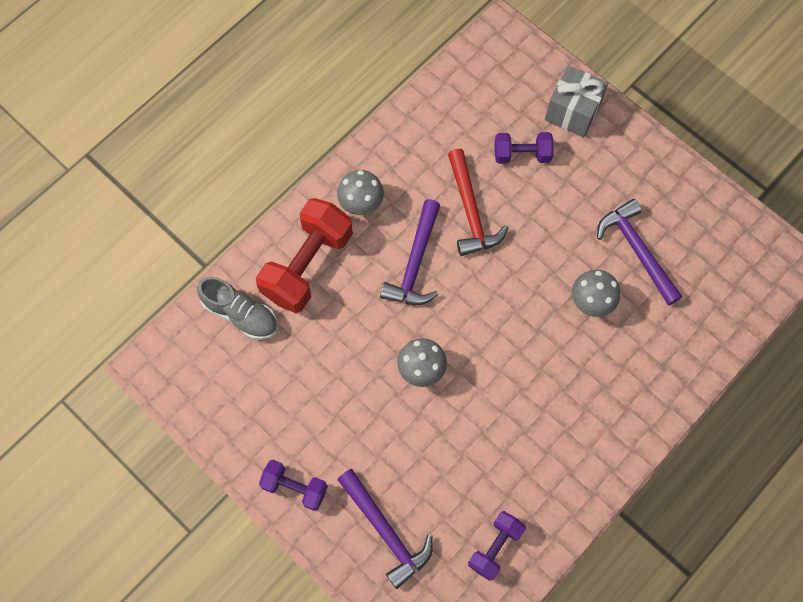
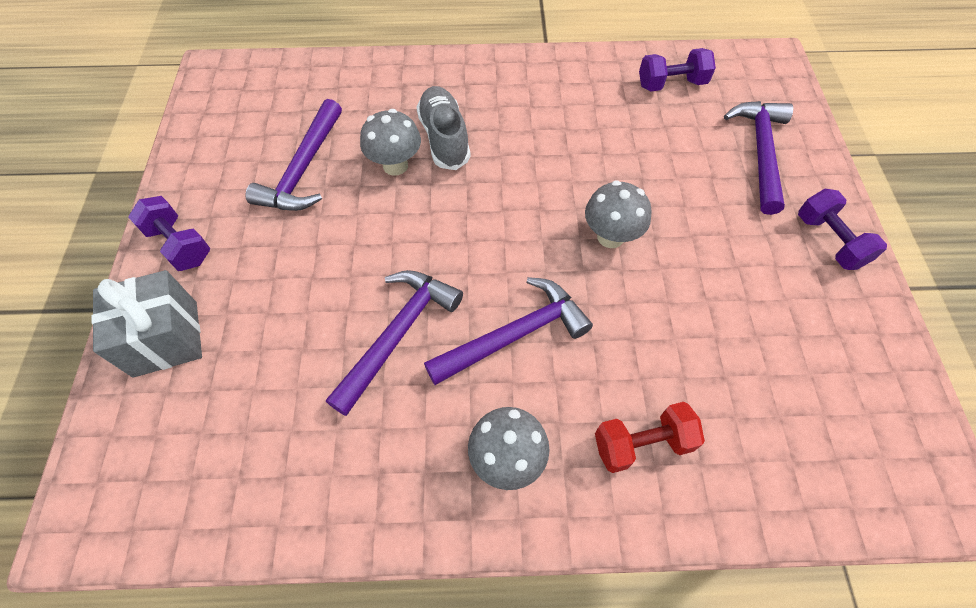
camera: 135 degrees left, 10 degrees down
(240, 314) = (777, 458): grey shoe -> grey shoe (444, 138)
(307, 265) = (642, 443): red dumbbell -> red dumbbell, size x0.55
(470, 211) = (397, 335): red hammer -> purple hammer
(522, 154) = (273, 343): purple dumbbell -> purple dumbbell (179, 245)

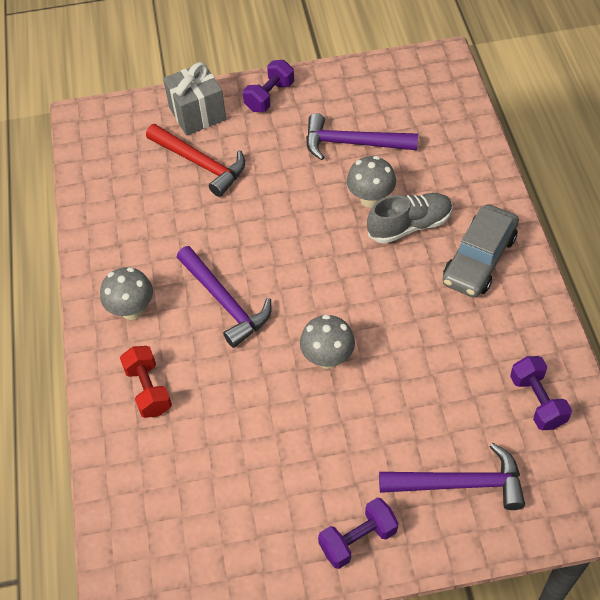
camera: 85 degrees right, 5 degrees down
(264, 343) = (200, 163): none -> red hammer
(397, 335) = (216, 232): purple hammer -> none
(502, 92) = (479, 259): none -> grey car

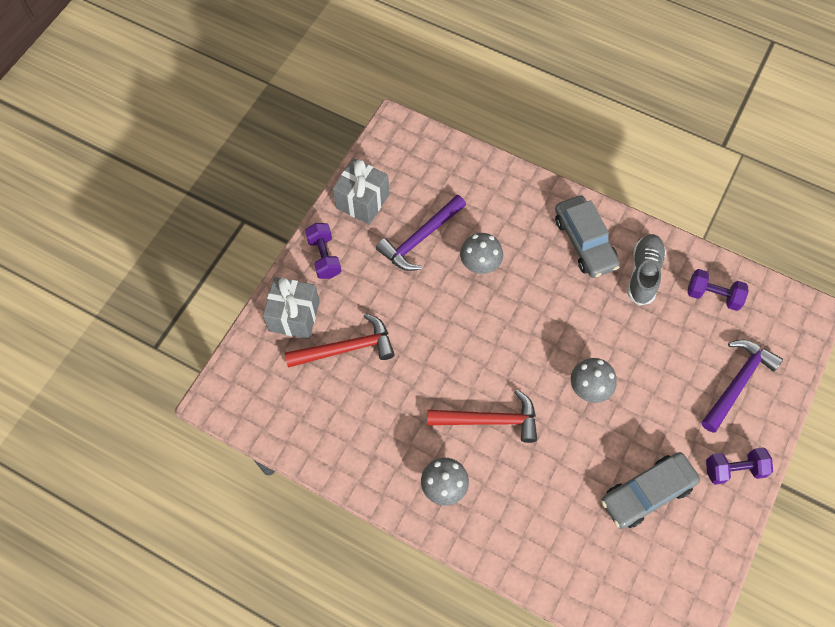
camera: 55 degrees left, 10 degrees up
(148, 390) = (523, 521): red dumbbell -> none
(224, 302) = (489, 420): purple hammer -> red hammer
(263, 474) = (647, 493): none -> grey car
(347, 85) = (362, 201): none -> grey gift
(358, 539) = (734, 469): purple dumbbell -> purple dumbbell turned 75 degrees clockwise
(409, 226) = (523, 260): grey shoe -> grey shoe (643, 274)

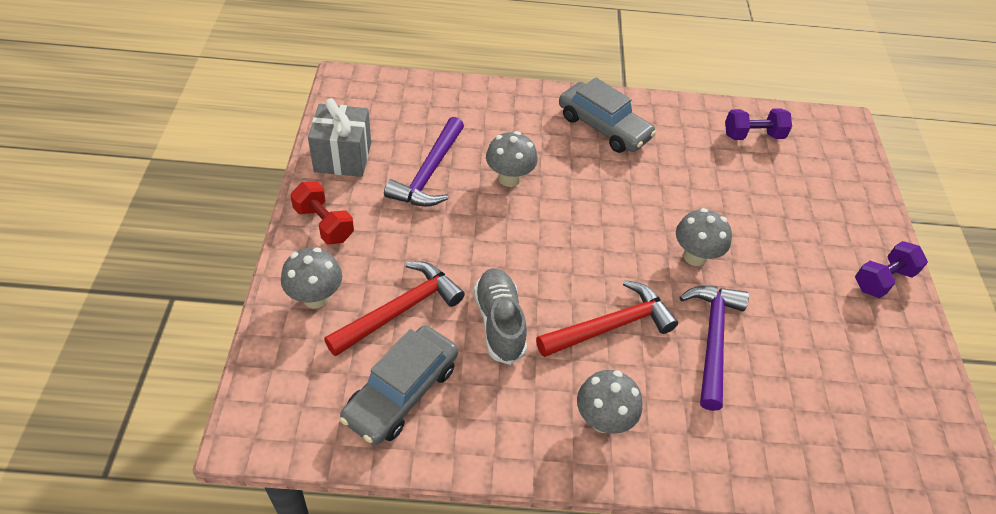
camera: 30 degrees left, 15 degrees down
(294, 316) = (315, 297): grey gift -> grey mushroom
(324, 257) = (324, 224): purple dumbbell -> red dumbbell
(643, 274) = (677, 137): grey shoe -> grey shoe (499, 323)
(647, 493) = (820, 335): grey car -> grey car (401, 392)
(737, 383) = (828, 201): purple hammer -> purple hammer (712, 340)

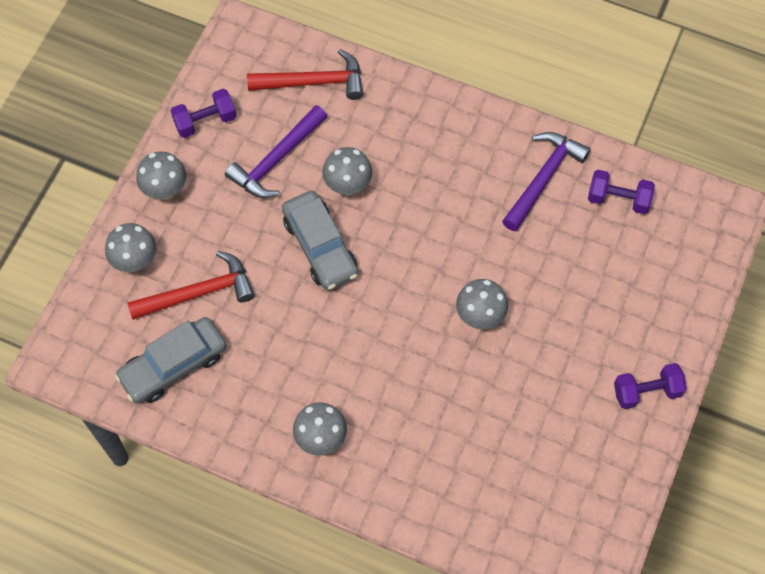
camera: 25 degrees right, 15 degrees up
(324, 224) = (165, 190): red dumbbell -> grey mushroom
(343, 157) = (205, 121): grey gift -> purple dumbbell
(499, 323) = (275, 329): grey shoe -> none
(603, 127) = (468, 149): grey car -> grey car (320, 246)
(610, 326) = (368, 360): red hammer -> red hammer (313, 82)
(712, 340) = (450, 400): purple hammer -> purple hammer (543, 178)

